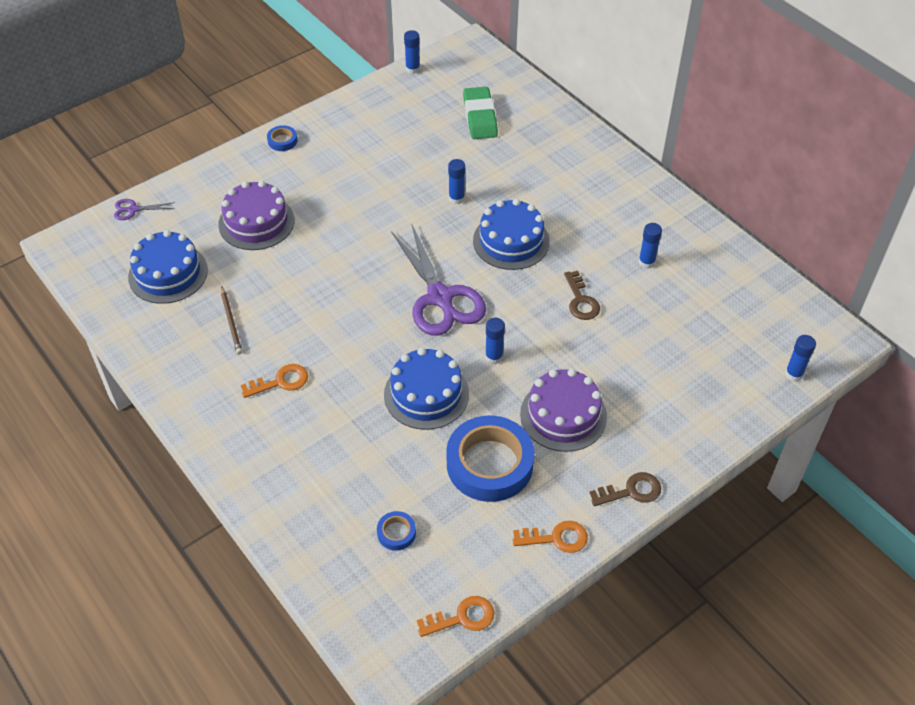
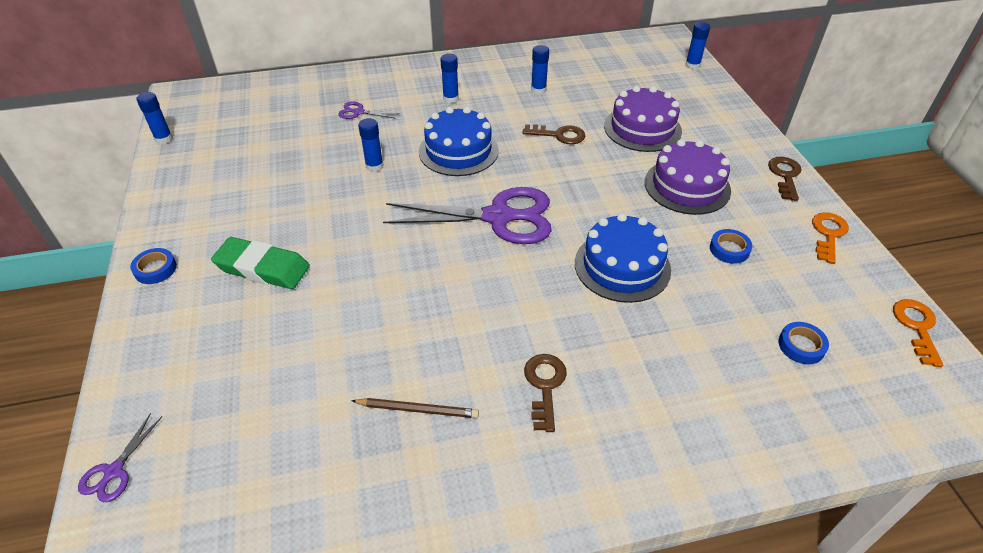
camera: 65 degrees left, 5 degrees down
(168, 273) = (278, 460): blue cake -> none
(256, 222) = (267, 333): purple cake -> purple cake (642, 128)
(281, 381) = (544, 386): orange key -> brown key
(480, 117) = (281, 119): green eraser -> green eraser (262, 268)
(489, 464) = (729, 249): blue tape -> blue tape, size x0.43
(494, 357) = (597, 206): blue glue stick -> blue glue stick (450, 99)
(522, 157) = (359, 112): none -> purple scissors

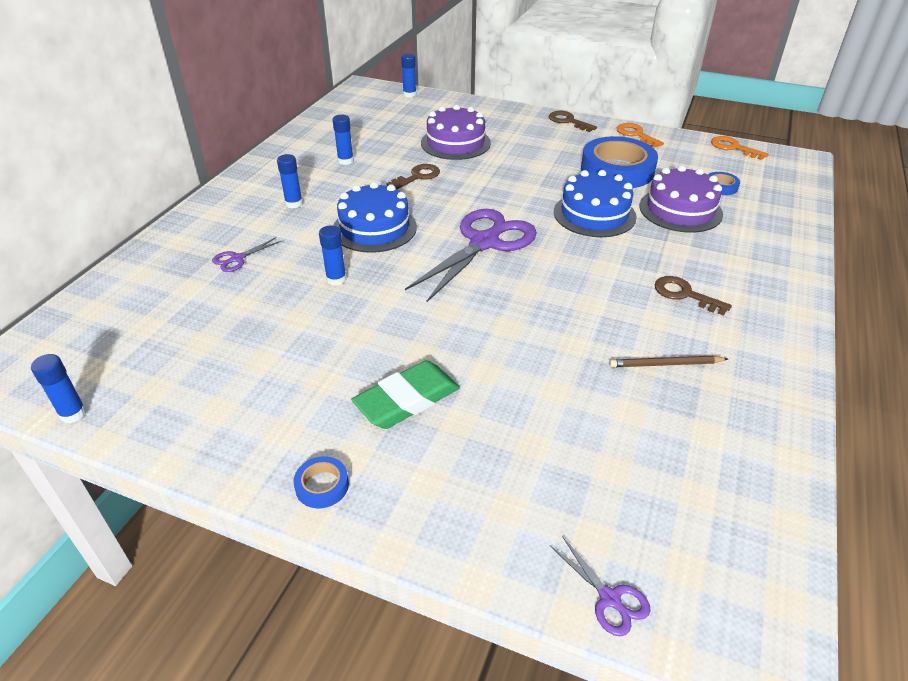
camera: 55 degrees left, 5 degrees down
(418, 409) = (665, 364): brown pencil -> brown pencil turned 135 degrees counterclockwise
(687, 186) = (539, 156): purple cake -> purple cake (680, 210)
(729, 249) = (617, 170): blue tape -> blue tape, size x2.34

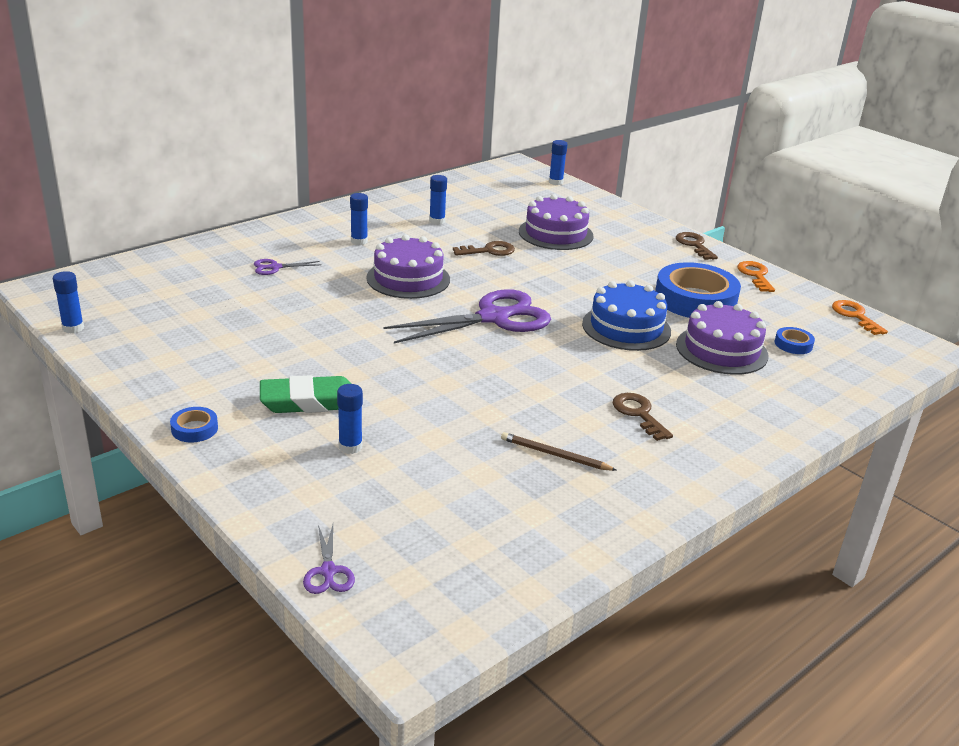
camera: 25 degrees right, 10 degrees down
(336, 279) = (338, 305): blue glue stick -> blue glue stick (350, 447)
(374, 228) = (408, 279): blue cake -> purple cake

